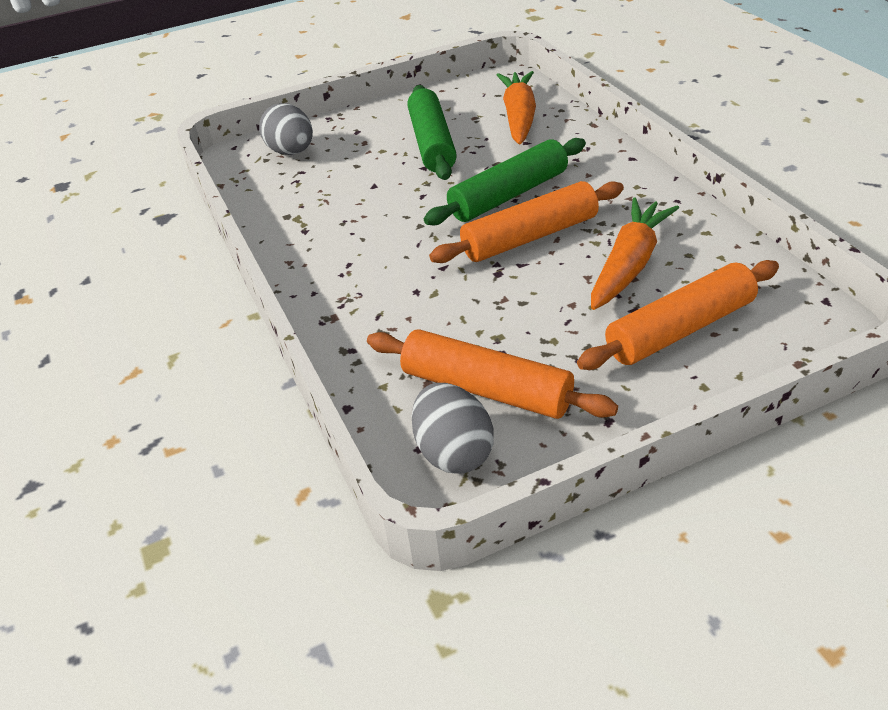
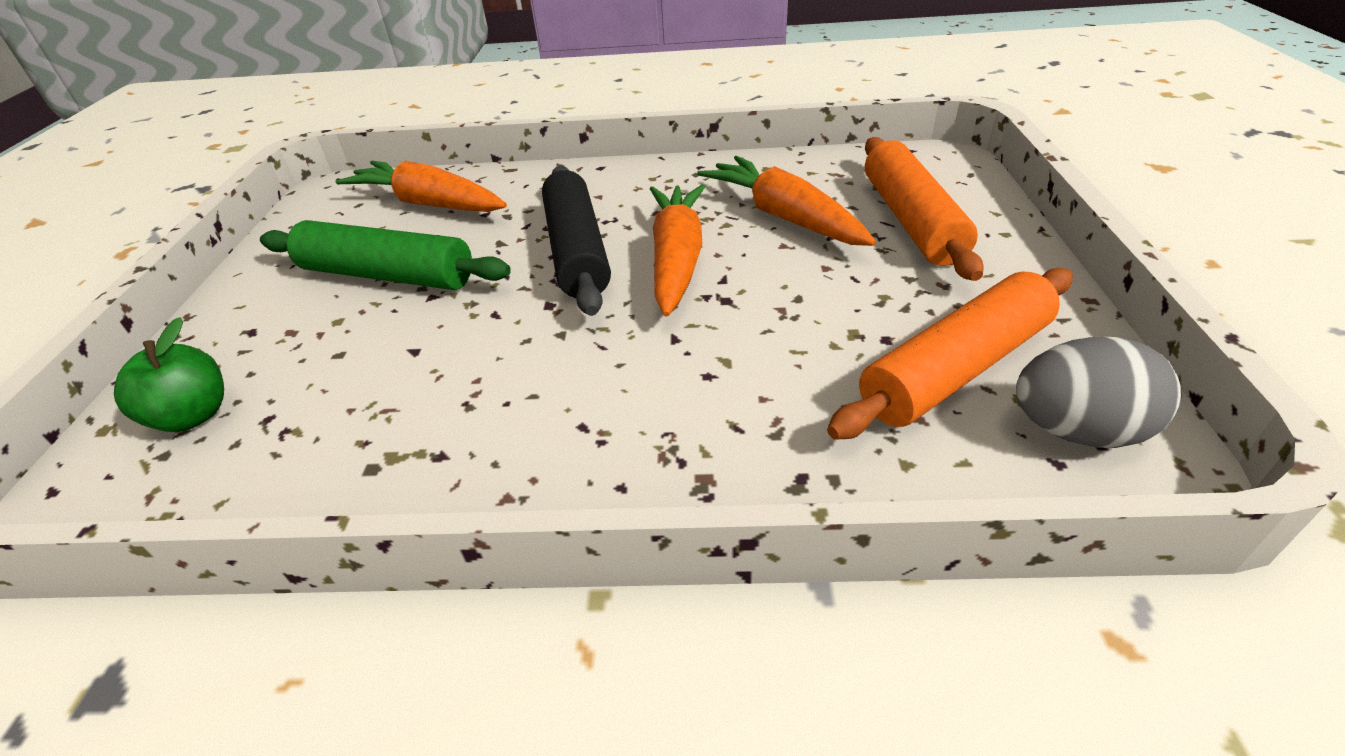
camera: 65 degrees left, 0 degrees up
(291, 152) = (193, 415): grey egg -> green apple
(509, 195) = (577, 251): green rolling pin -> black rolling pin
(530, 237) = (676, 259): orange rolling pin -> orange carrot

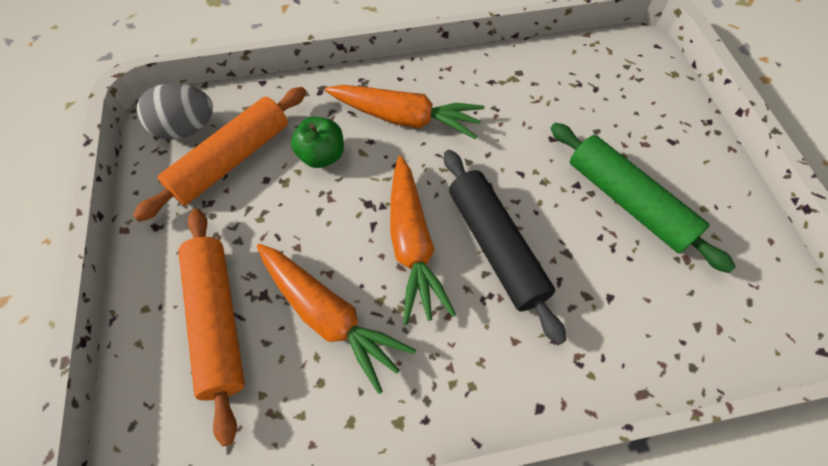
camera: 165 degrees right, 20 degrees up
(193, 415) = (636, 85): green apple -> green apple (322, 156)
(388, 275) = (627, 202): green rolling pin -> green rolling pin turned 45 degrees clockwise
(429, 204) = (677, 307): orange carrot -> orange carrot (405, 118)

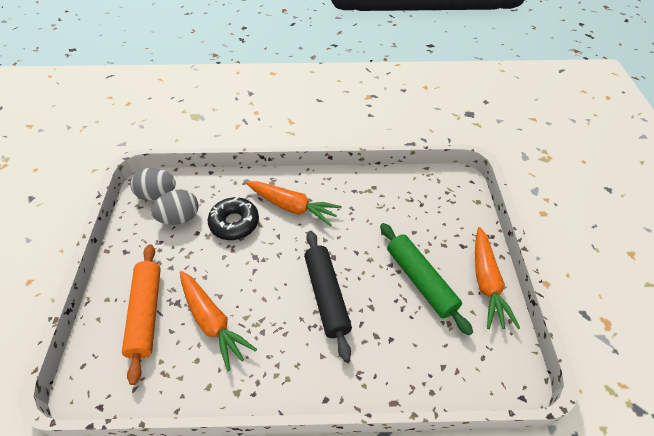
camera: 10 degrees right, 10 degrees down
(232, 160) = (180, 218): orange rolling pin -> grey egg
(322, 156) = (234, 223): green apple -> black donut
(412, 244) = (275, 286): orange carrot -> orange carrot (486, 282)

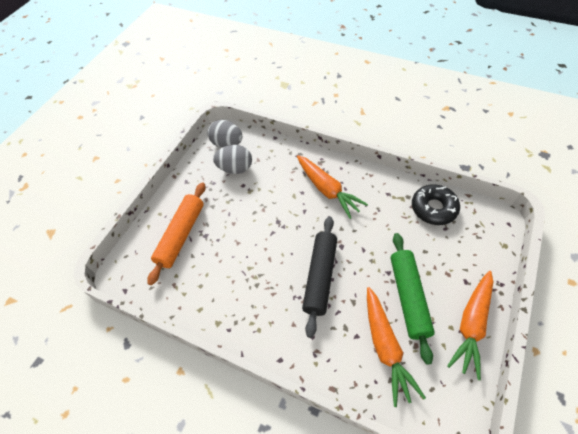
camera: 30 degrees right, 5 degrees up
(212, 321) = (224, 261): orange carrot -> orange carrot (385, 347)
(234, 223) = (274, 187): black donut -> black donut (433, 208)

